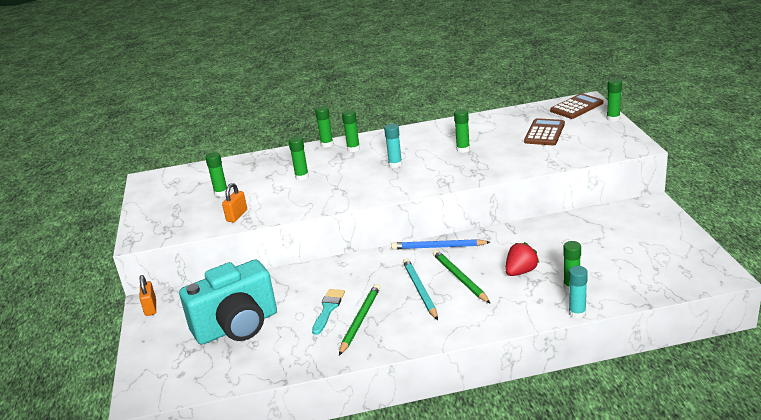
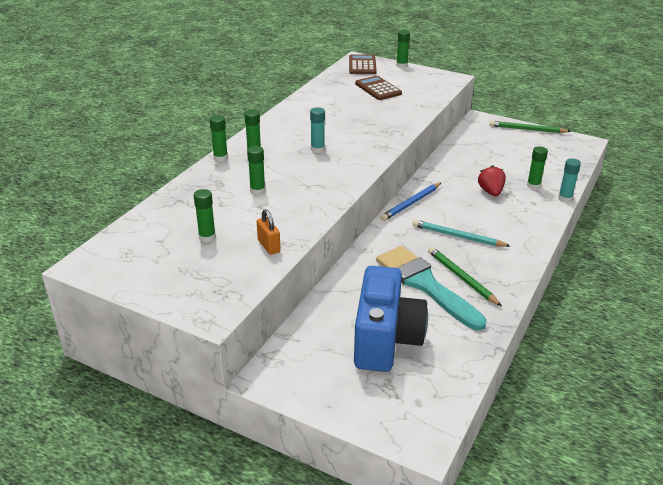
camera: 55 degrees left, 5 degrees up
(150, 308) = (276, 379): orange padlock -> none
(237, 326) = (385, 340): turquoise camera -> blue camera
(328, 309) = (425, 285): turquoise brush -> turquoise brush, size x2.01
(460, 278) = (466, 215): green pencil -> green pencil (527, 129)
(463, 149) = (345, 120): green glue stick -> none

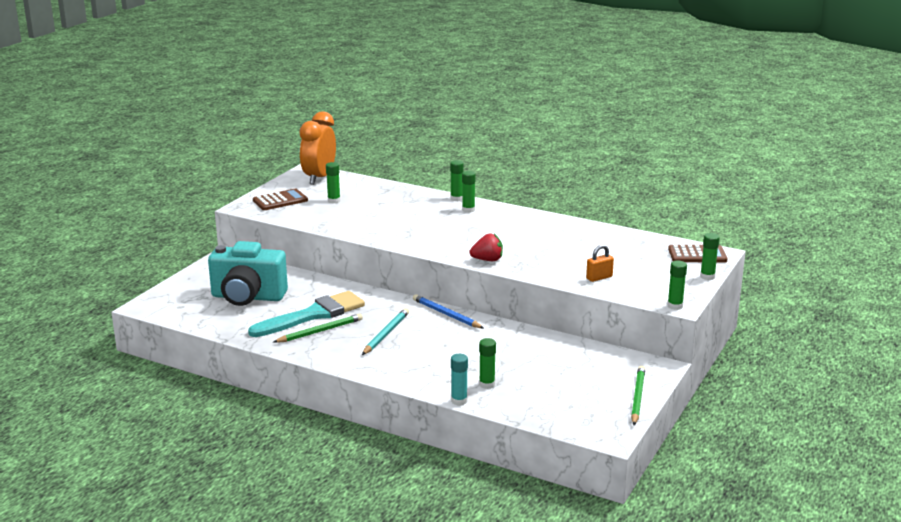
camera: 90 degrees right, 10 degrees down
(118, 253) = (319, 178): none -> orange clock
(257, 191) = (400, 213): green glue stick -> green glue stick (675, 306)
(269, 246) = (318, 219): orange padlock -> orange padlock (599, 278)
(317, 149) = (475, 234): turquoise glue stick -> none
(378, 89) = (628, 262): brown calculator -> brown calculator (280, 200)
(385, 340) = (248, 297): blue camera -> turquoise camera
(490, 192) = (471, 357): red strawberry -> red strawberry (487, 260)

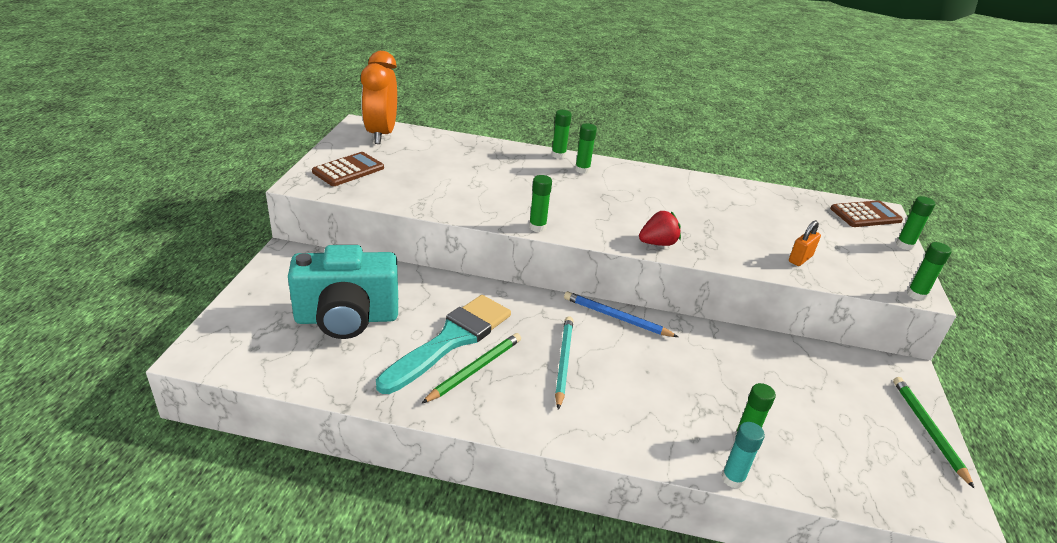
camera: 20 degrees left, 10 degrees up
(334, 201) = (417, 166): green glue stick -> green glue stick (537, 227)

